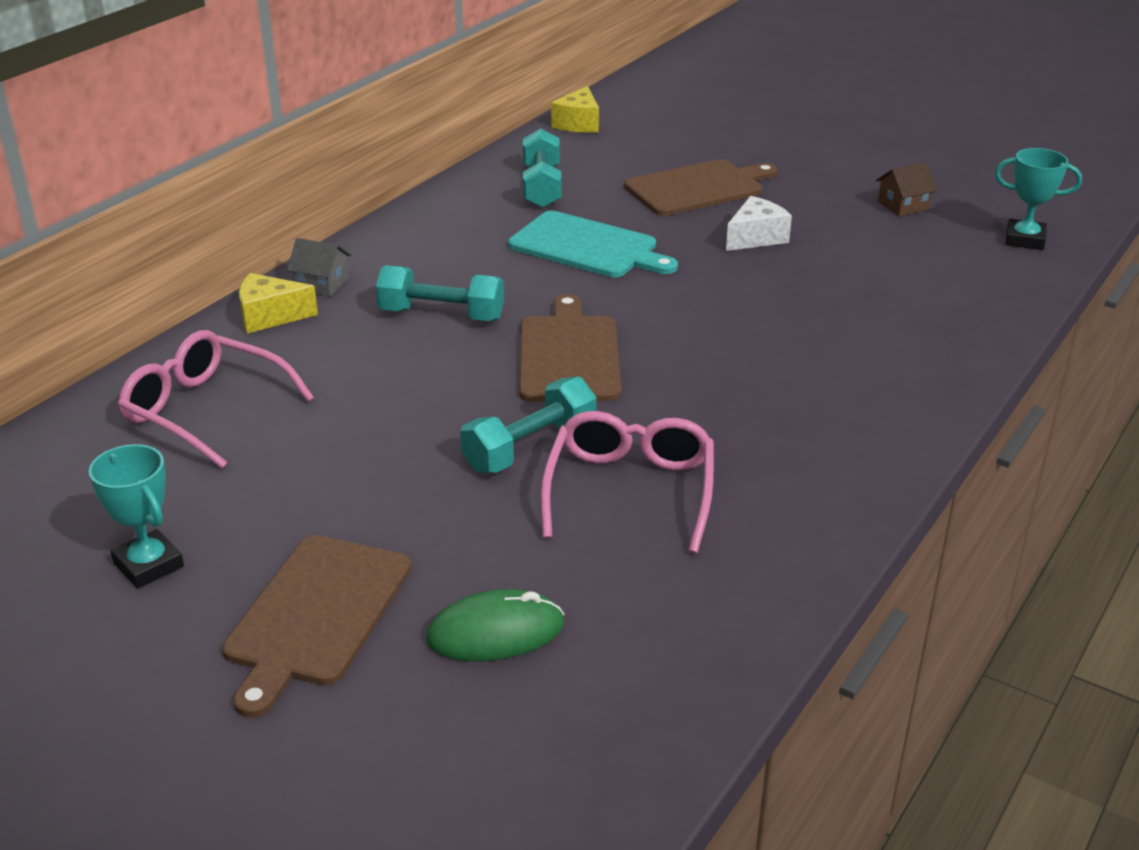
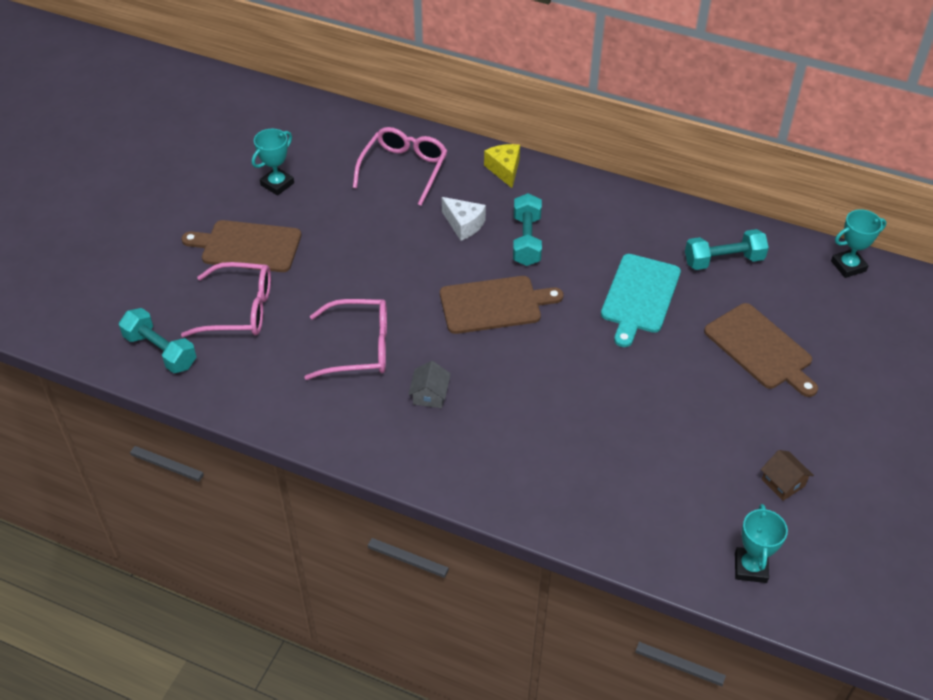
camera: 80 degrees right, 15 degrees up
(321, 284) = (548, 182): grey house -> grey house (430, 395)
(495, 632) = (240, 310): green mouse -> pink glasses
(530, 448) = (393, 301): turquoise dumbbell -> turquoise dumbbell (160, 351)
(578, 123) = (848, 266): yellow cheese -> turquoise trophy
(756, 238) = (688, 388): white cheese -> white cheese (463, 224)

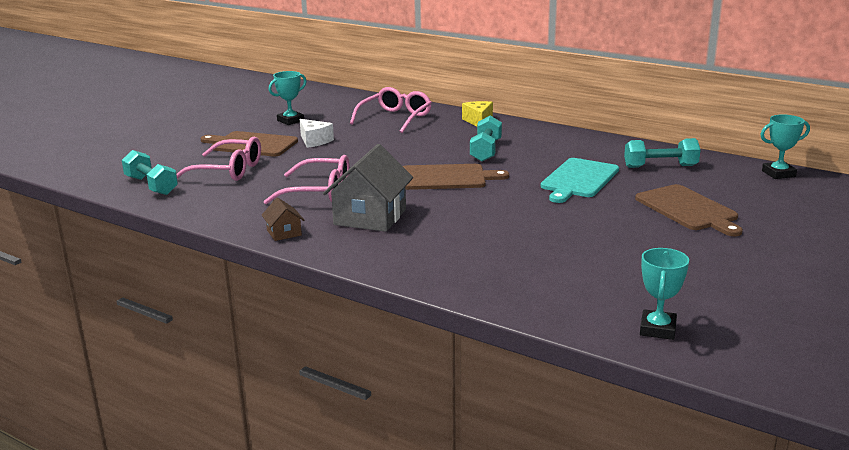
camera: 10 degrees right, 25 degrees down
(430, 395) = (370, 217): grey house -> grey house, size x2.10
(463, 224) = (434, 142): white cheese -> white cheese (314, 141)
(783, 483) = (700, 281): brown house -> brown house (284, 233)

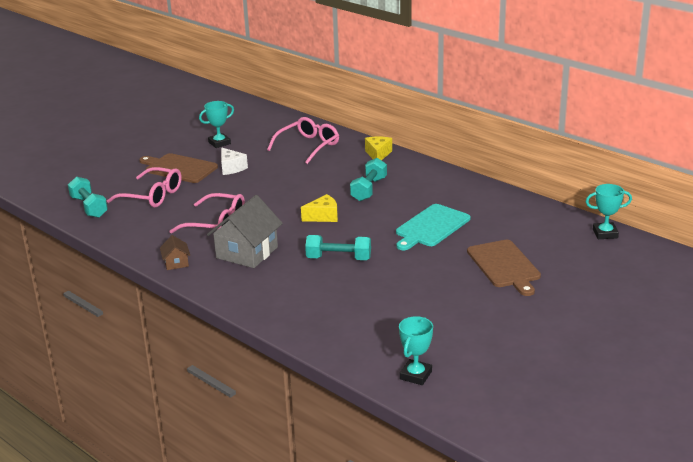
camera: 10 degrees right, 5 degrees up
(446, 178) = (323, 216): brown cutting board -> yellow cheese
(660, 166) = (508, 218): turquoise dumbbell -> turquoise dumbbell (338, 258)

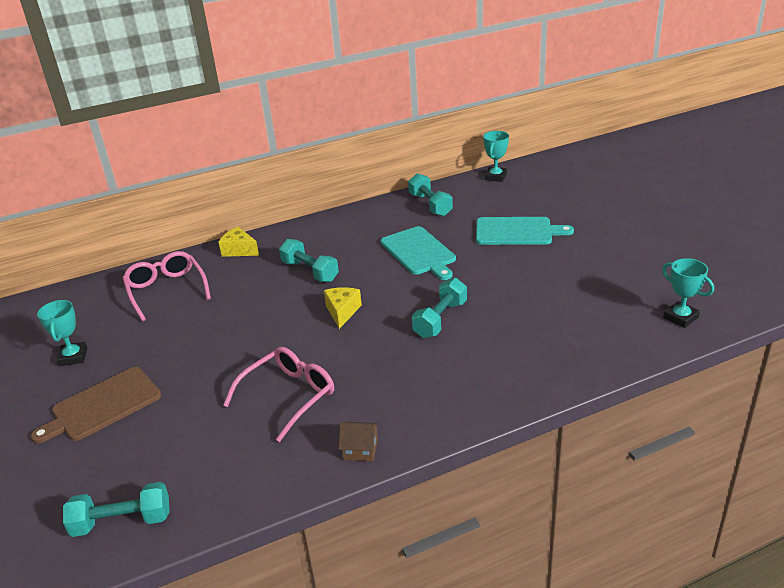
camera: 65 degrees left, 5 degrees up
(152, 196) = (156, 444): pink glasses -> none
(231, 168) = (154, 359): white cheese -> none
(247, 252) = (379, 383): grey house -> none
(504, 266) = (517, 231): brown cutting board -> turquoise cutting board
(517, 213) = (430, 205): none -> turquoise dumbbell

